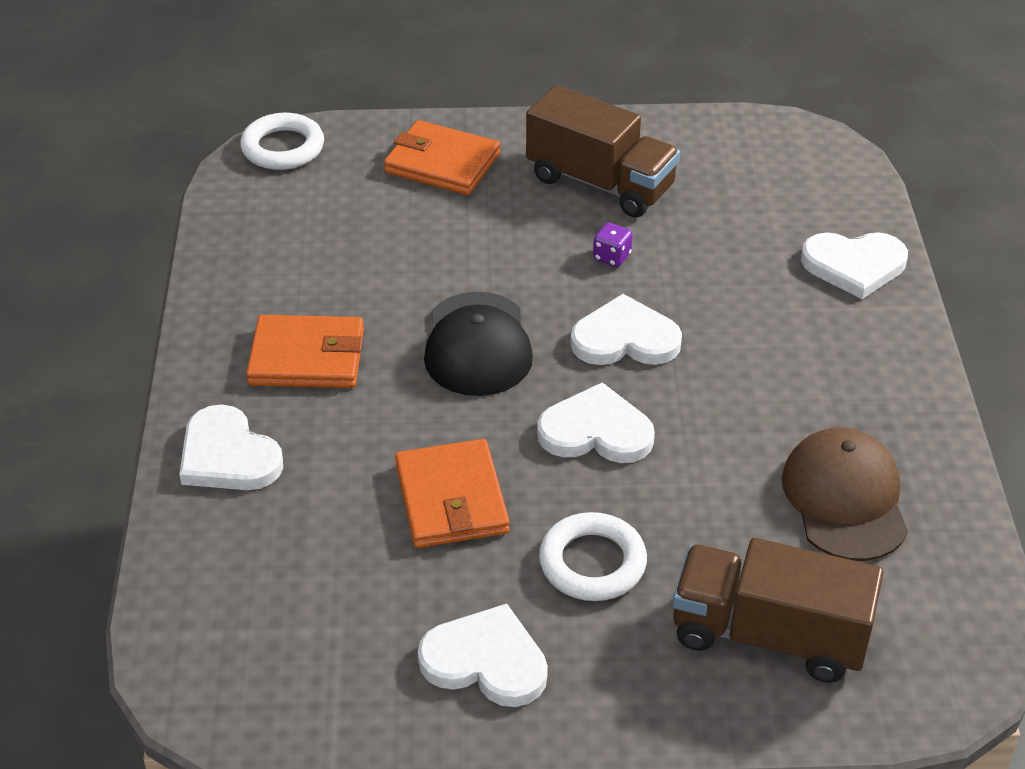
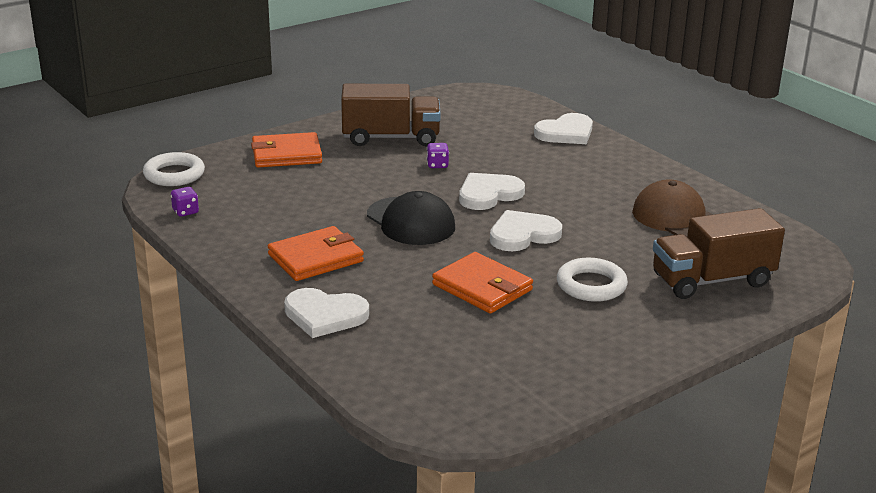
camera: 35 degrees left, 15 degrees down
(238, 216) = (185, 212): none -> purple dice
(486, 661) = (590, 344): white heart -> none

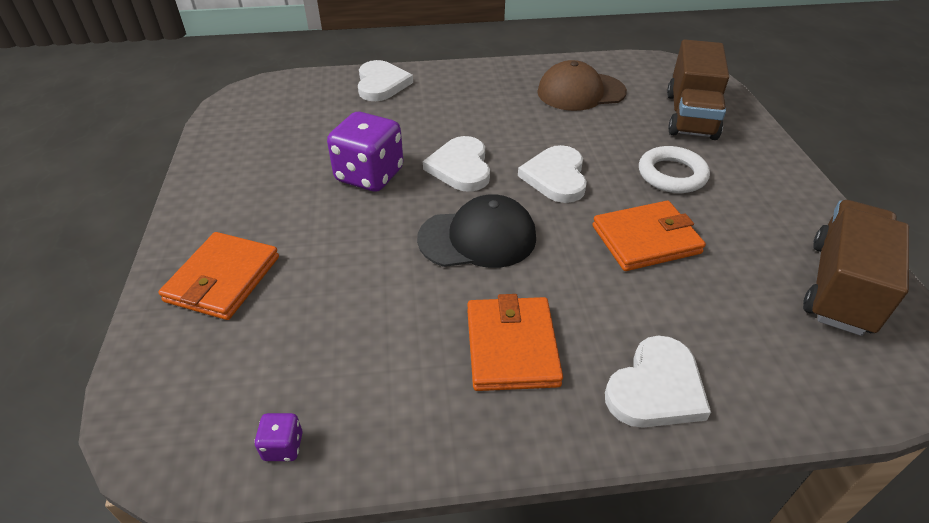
camera: 60 degrees left, 15 degrees up
(174, 174) = (154, 421): white ring -> none
(391, 138) = (275, 183): brown truck -> brown truck (840, 287)
(437, 165) = (369, 175): purple dice -> purple dice, size x2.32

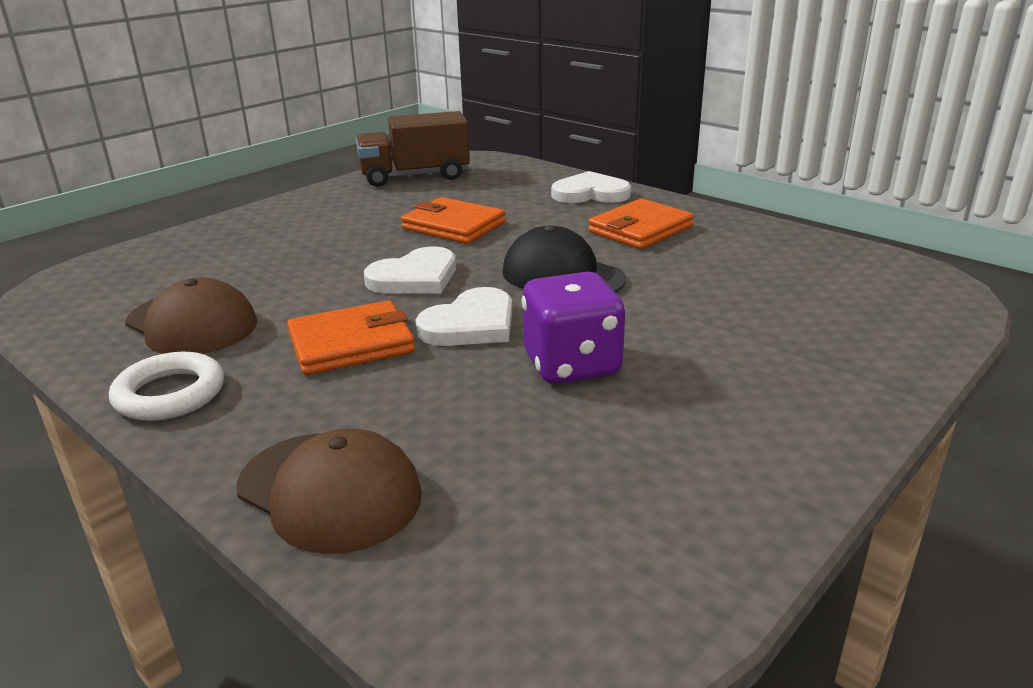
camera: 130 degrees left, 15 degrees down
(223, 279) = (834, 350): orange wallet -> orange wallet (351, 343)
(283, 446) = (843, 253): purple dice -> none
(381, 84) = (330, 491): white heart -> brown cap
(672, 175) = (338, 239): white ring -> white ring (170, 394)
(690, 115) = (199, 258): brown truck -> none

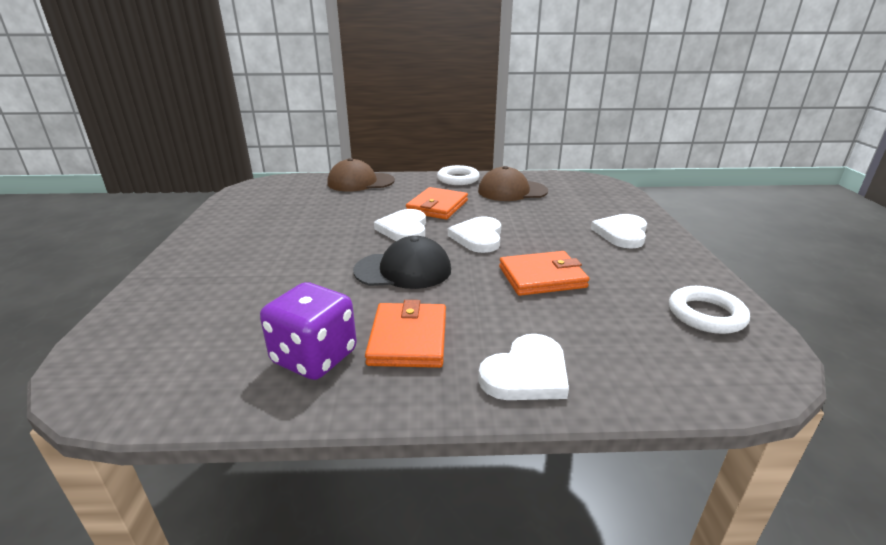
camera: 135 degrees right, 0 degrees up
(283, 227) = (622, 233): none -> white heart
(415, 176) = (706, 315): brown truck -> white ring
(572, 365) = (331, 231): purple dice -> purple dice (314, 357)

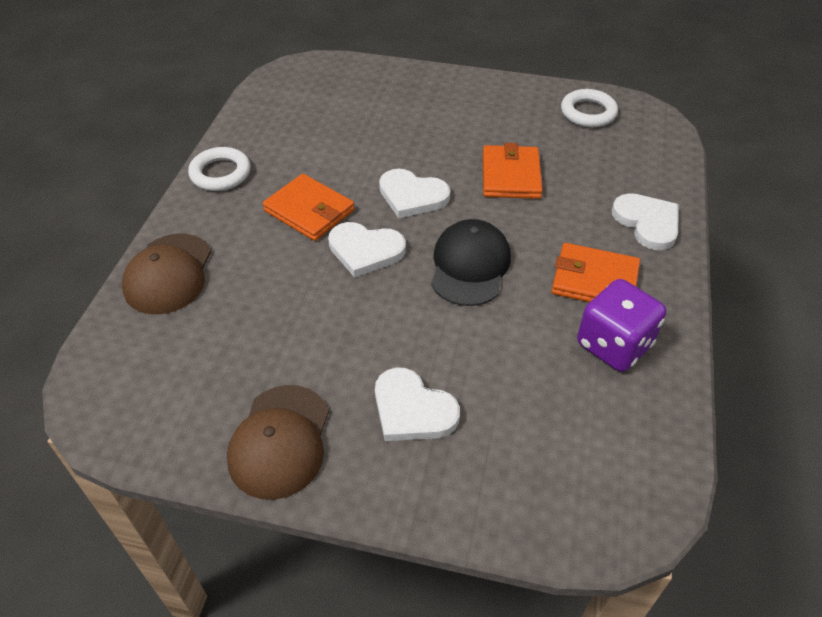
camera: 75 degrees left, 20 degrees up
(512, 191) = (292, 138): brown cap -> brown cap (280, 441)
(622, 233) = (441, 101): white heart -> white heart (412, 409)

